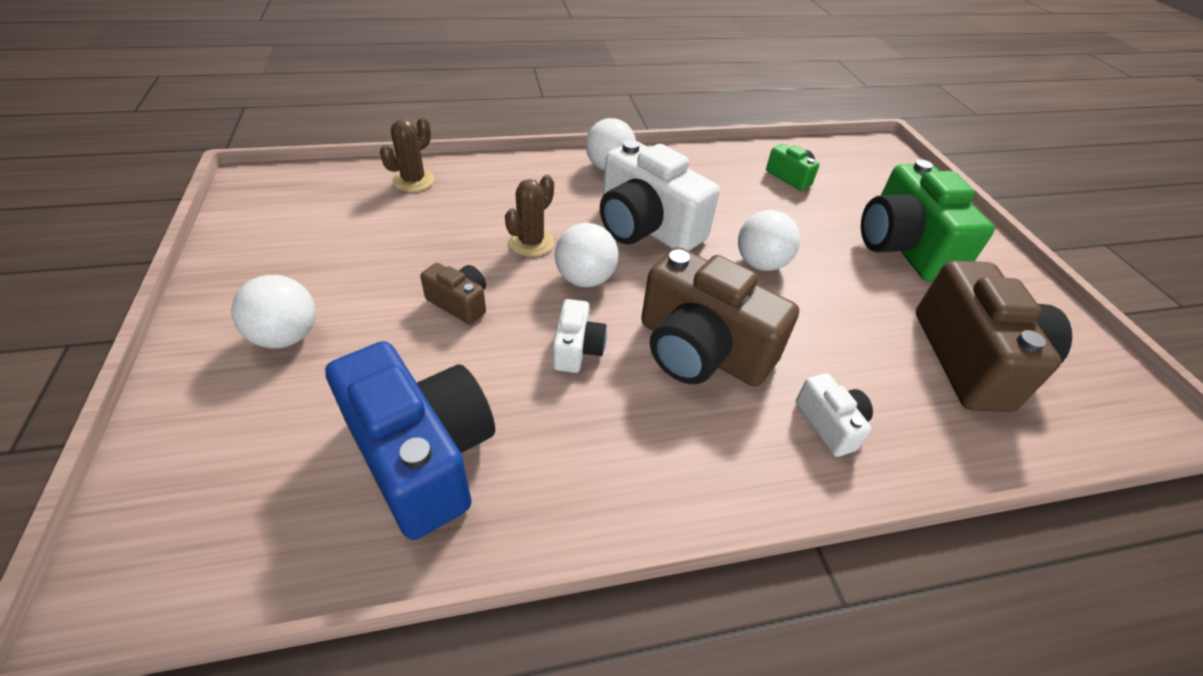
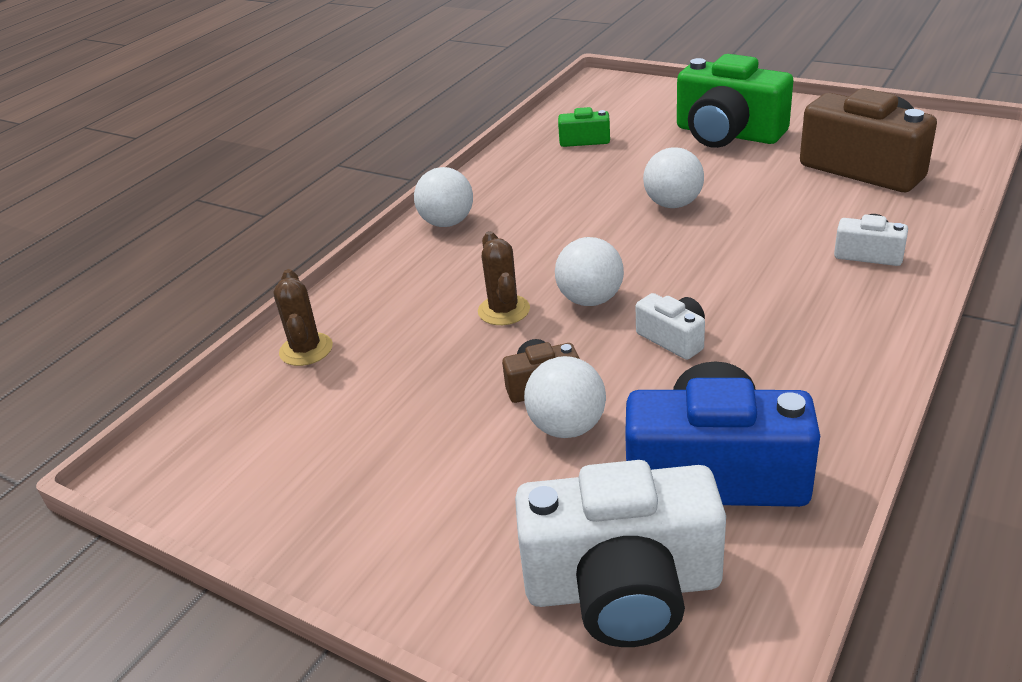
camera: 40 degrees left, 10 degrees down
(286, 336) = (465, 516): white ball -> white ball (567, 427)
(646, 227) = (560, 238): white camera -> white camera (623, 587)
(701, 350) = (739, 276): brown camera -> none

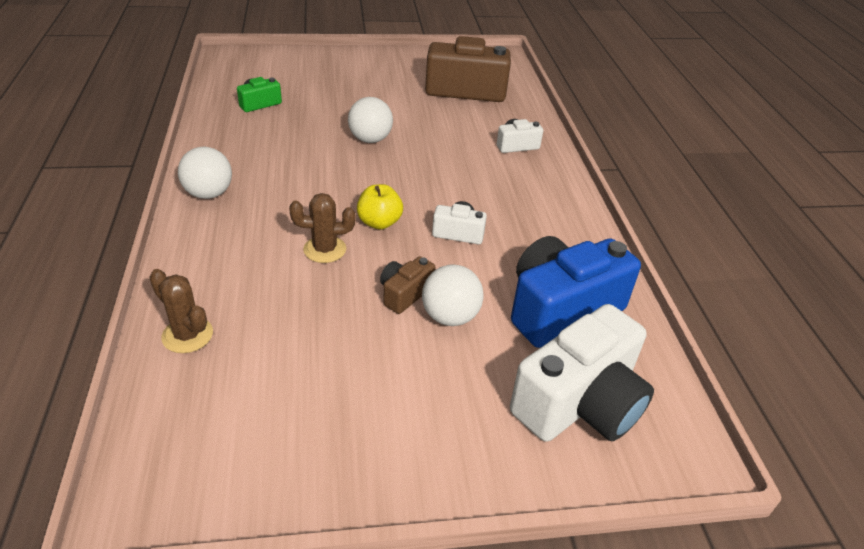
camera: 45 degrees left, 5 degrees up
(504, 310) = (325, 249): brown cactus -> brown cactus turned 45 degrees counterclockwise
(590, 299) = (379, 222): white ball -> yellow apple
(727, 134) = (360, 81): green camera -> none

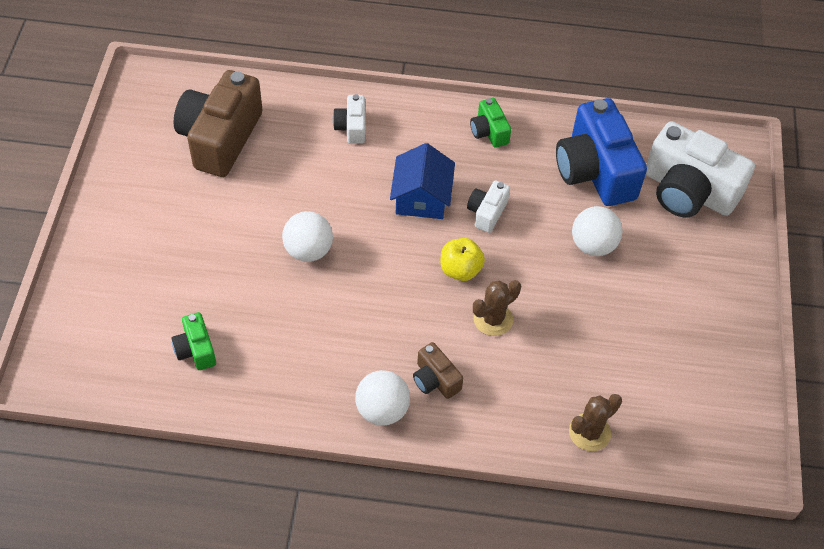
camera: 75 degrees left, 15 degrees up
(325, 249) = (493, 319): brown cactus -> brown cactus turned 45 degrees clockwise
(404, 294) = (561, 270): brown camera -> brown camera (435, 379)
(456, 191) = (421, 198): none -> blue house
(565, 224) = (489, 132): none -> green camera
(580, 403) = (688, 191): white camera -> white camera turned 150 degrees clockwise

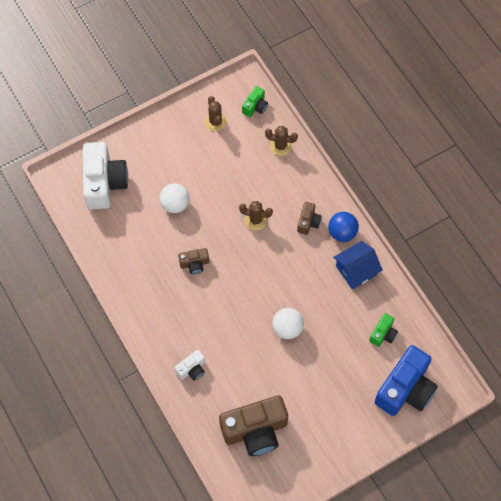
camera: 125 degrees left, 10 degrees up
(382, 410) = (342, 233): white ball -> blue ball
(421, 198) = (210, 300): blue house -> blue house (356, 270)
(460, 270) = (239, 252): yellow apple -> none
(487, 212) = (194, 264): white camera -> brown camera
(489, 132) = (138, 299): green camera -> green camera (255, 106)
(595, 170) = (125, 232): blue camera -> blue camera (405, 389)
(696, 376) = (215, 122): none -> brown cactus

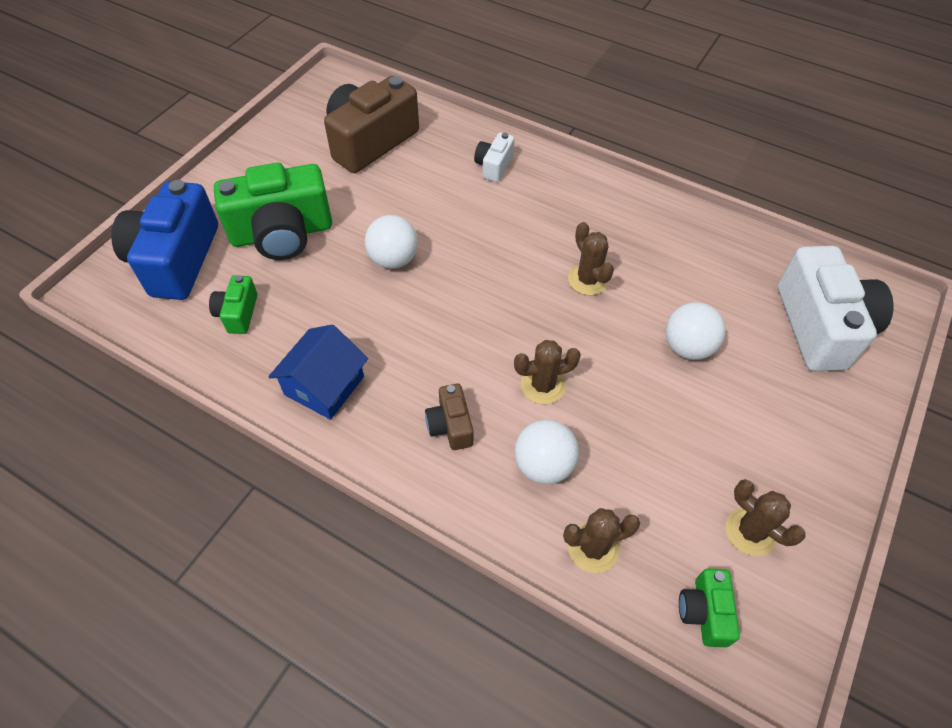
camera: 150 degrees right, 10 degrees down
(104, 183) = (820, 326): white camera -> white camera turned 150 degrees counterclockwise
(194, 264) = (588, 280): brown camera -> brown cactus
(279, 185) = (543, 465): none -> white ball
(340, 379) = (282, 233): none -> green camera
(342, 233) = (379, 436): blue ball -> none

